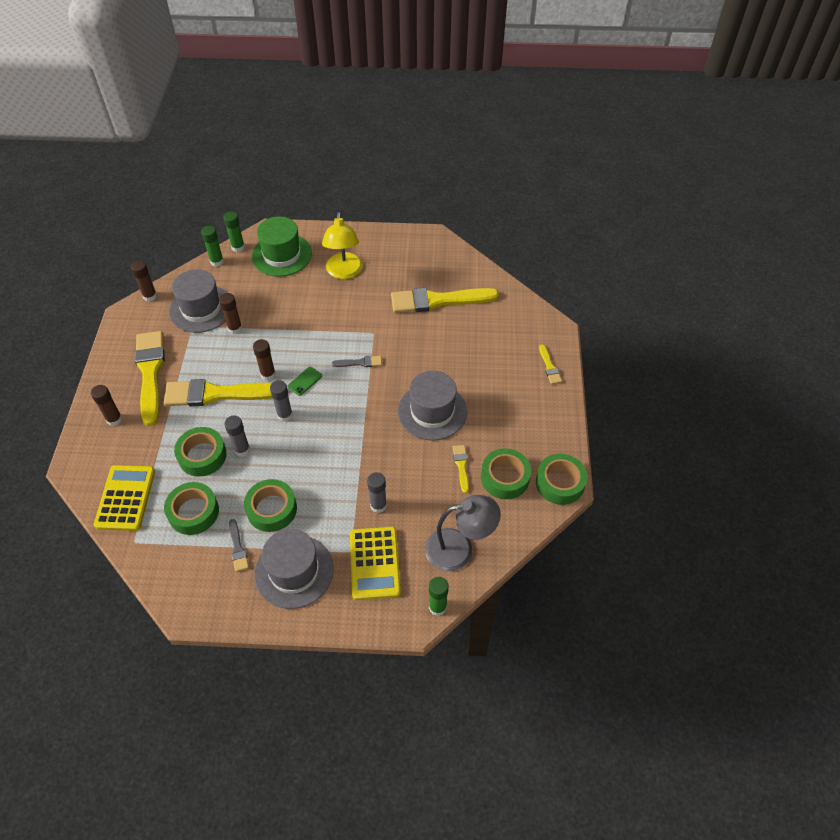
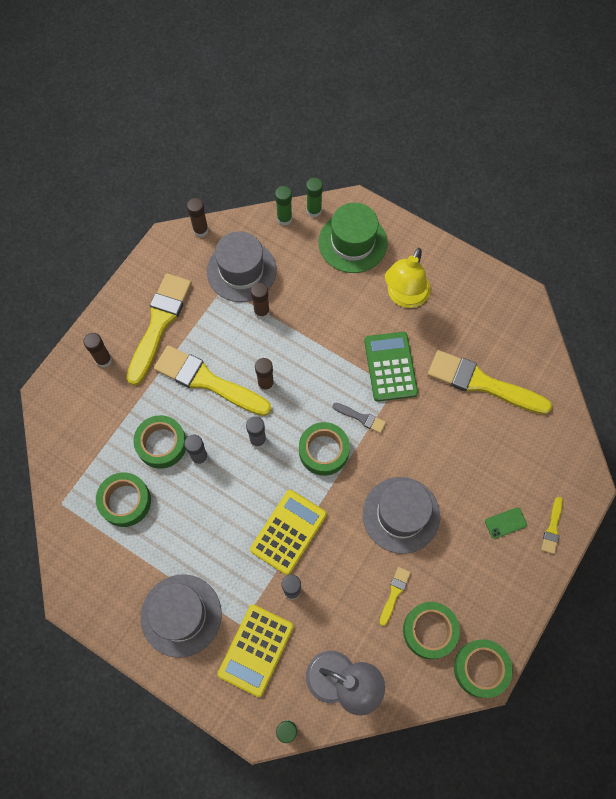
camera: 30 degrees right, 15 degrees up
(125, 498) = (75, 452): yellow calculator -> yellow calculator (288, 532)
(238, 548) = (145, 562): grey brush -> none
(272, 509) = (194, 538): green tape -> green tape (323, 451)
(305, 381) = (296, 411): green phone -> green phone (505, 523)
(361, 320) = (390, 367): none -> green calculator

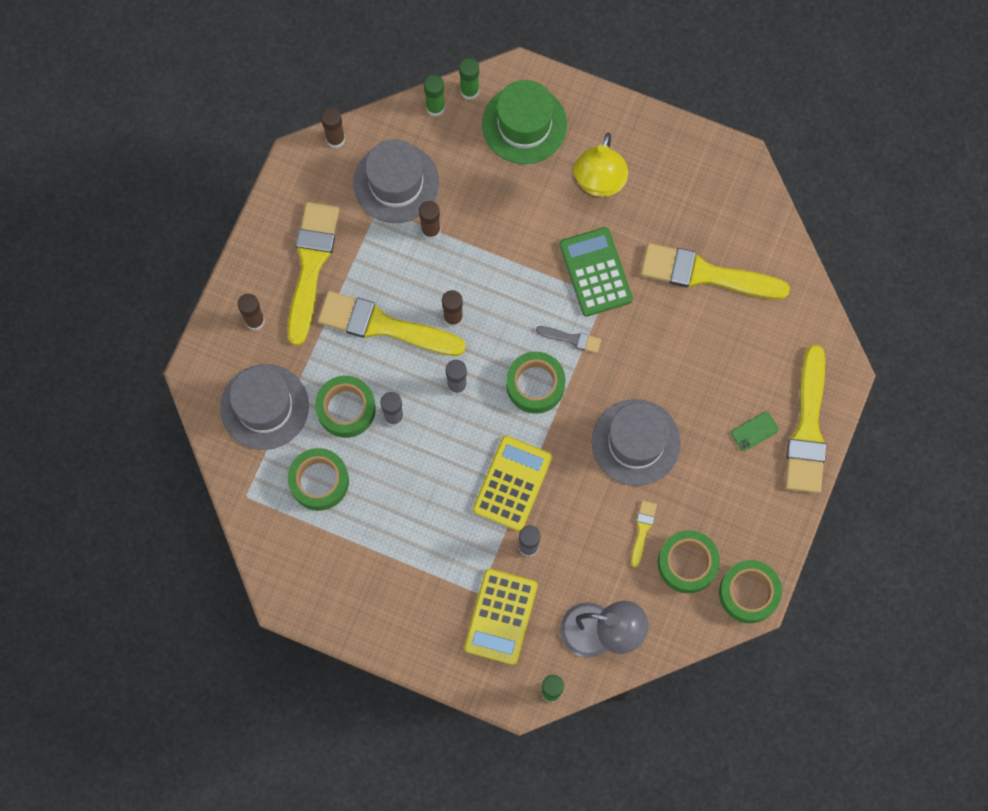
camera: 10 degrees left, 5 degrees up
(181, 615) = (410, 594): grey hat -> grey hat (264, 407)
(552, 528) = (807, 428): yellow brush -> yellow brush, size x2.27

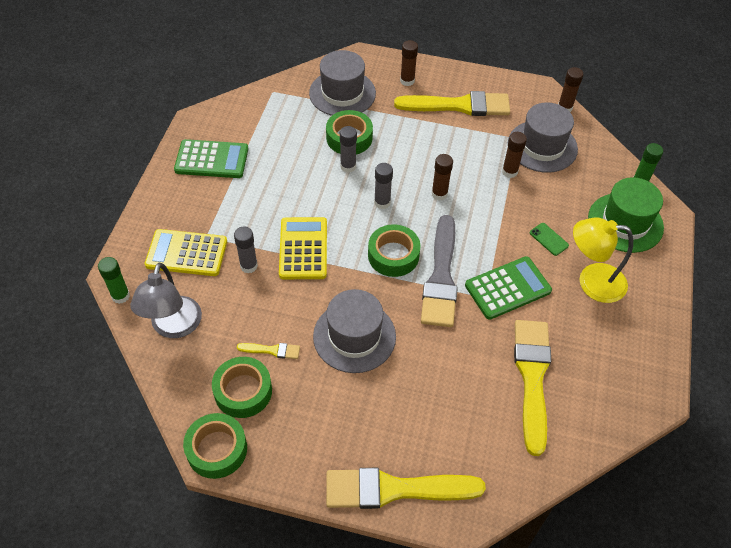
camera: 80 degrees right, 20 degrees down
(319, 481) = (289, 129): green tape -> none
(357, 581) = (212, 159): none -> green calculator
(384, 326) = (421, 152): yellow brush -> none
(435, 107) = (615, 163): green glue stick -> none
(512, 483) = (303, 248): yellow calculator -> yellow calculator turned 105 degrees counterclockwise
(572, 339) = (441, 277): grey brush -> grey brush, size x2.27
(754, 431) = (383, 438): green phone -> green phone (549, 239)

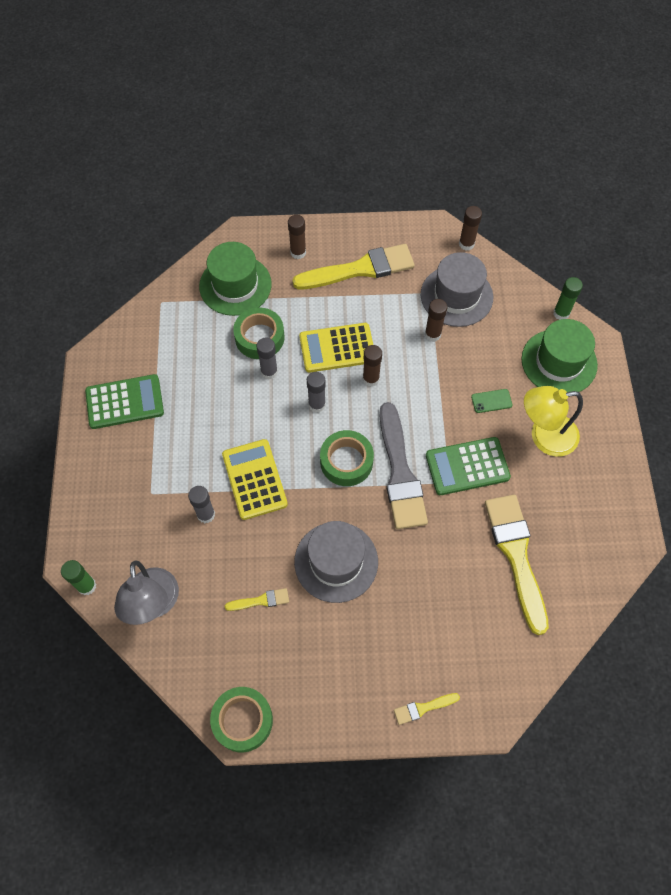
camera: 15 degrees left, 10 degrees up
(186, 253) = (137, 518): yellow calculator -> yellow calculator (337, 348)
(243, 391) = (247, 652): green tape -> none
(342, 93) = (235, 285): grey hat -> green hat
(395, 489) = (423, 708): yellow brush -> yellow brush, size x0.44
(507, 288) = (467, 466): green calculator -> green calculator turned 150 degrees counterclockwise
(549, 239) = (491, 401): green phone -> green phone turned 45 degrees counterclockwise

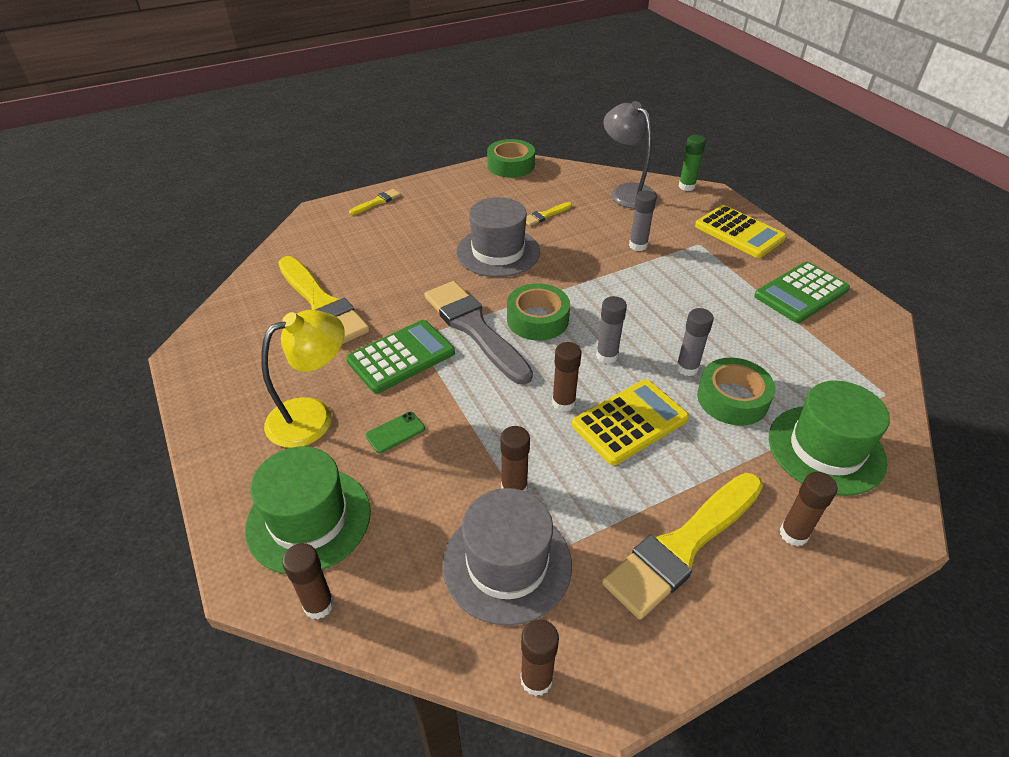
camera: 155 degrees right, 20 degrees down
(254, 479) = (617, 279): yellow calculator -> yellow calculator (739, 232)
(561, 313) = (319, 605): green glue stick -> brown glue stick

